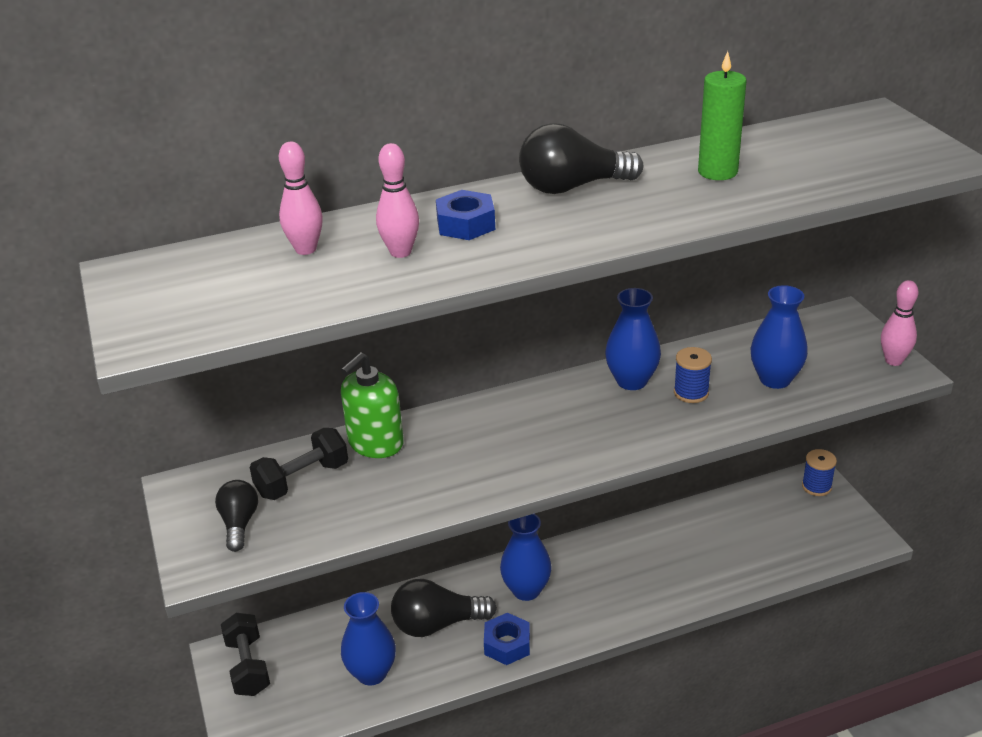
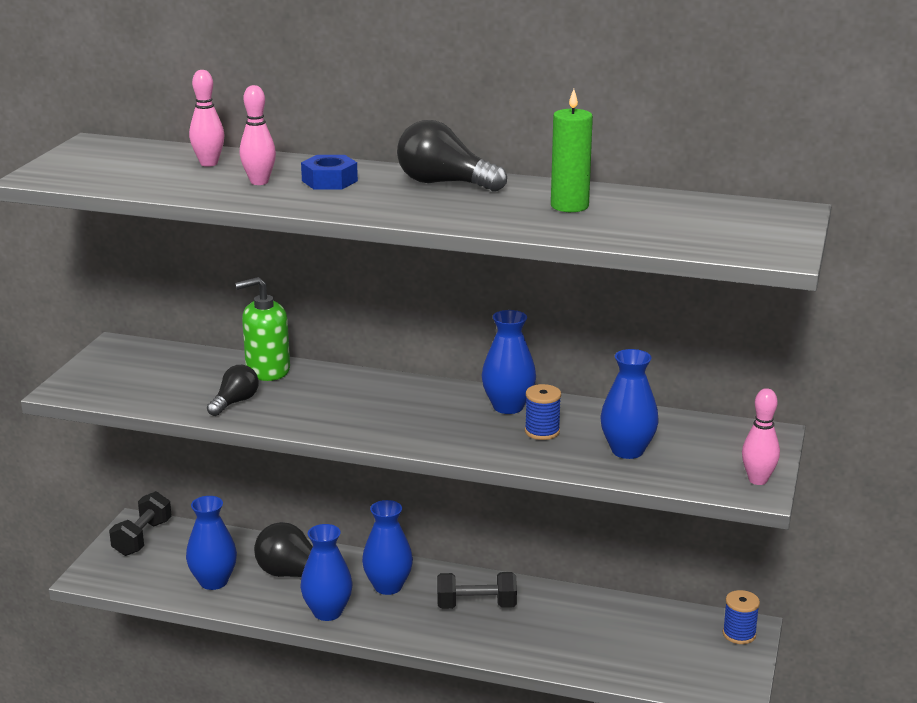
camera: 35 degrees right, 10 degrees down
(239, 524) = (120, 378): black light bulb -> black light bulb (235, 402)
(302, 479) = (191, 371): black dumbbell -> black dumbbell (476, 605)
(507, 644) = (327, 612): blue nut -> blue vase

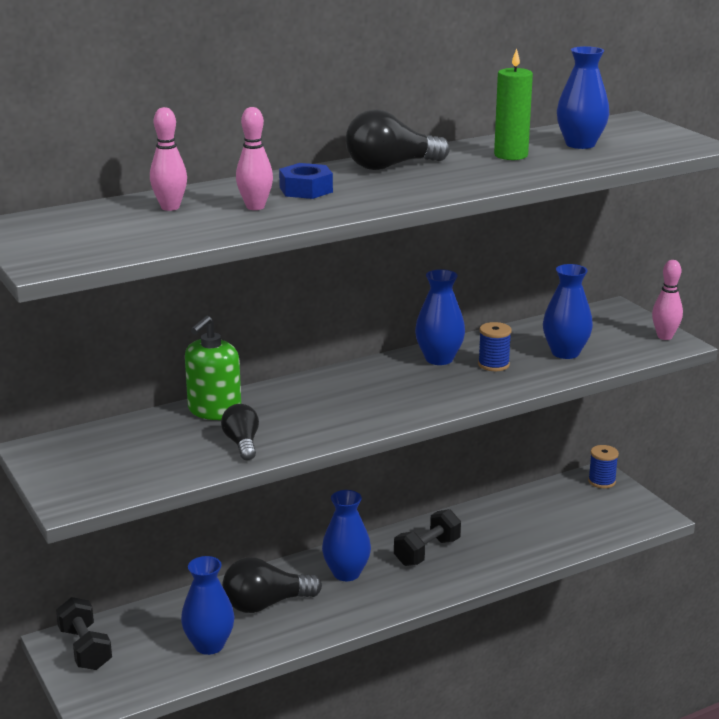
camera: 45 degrees left, 0 degrees up
(327, 612) = (336, 615): blue vase -> blue vase (580, 144)

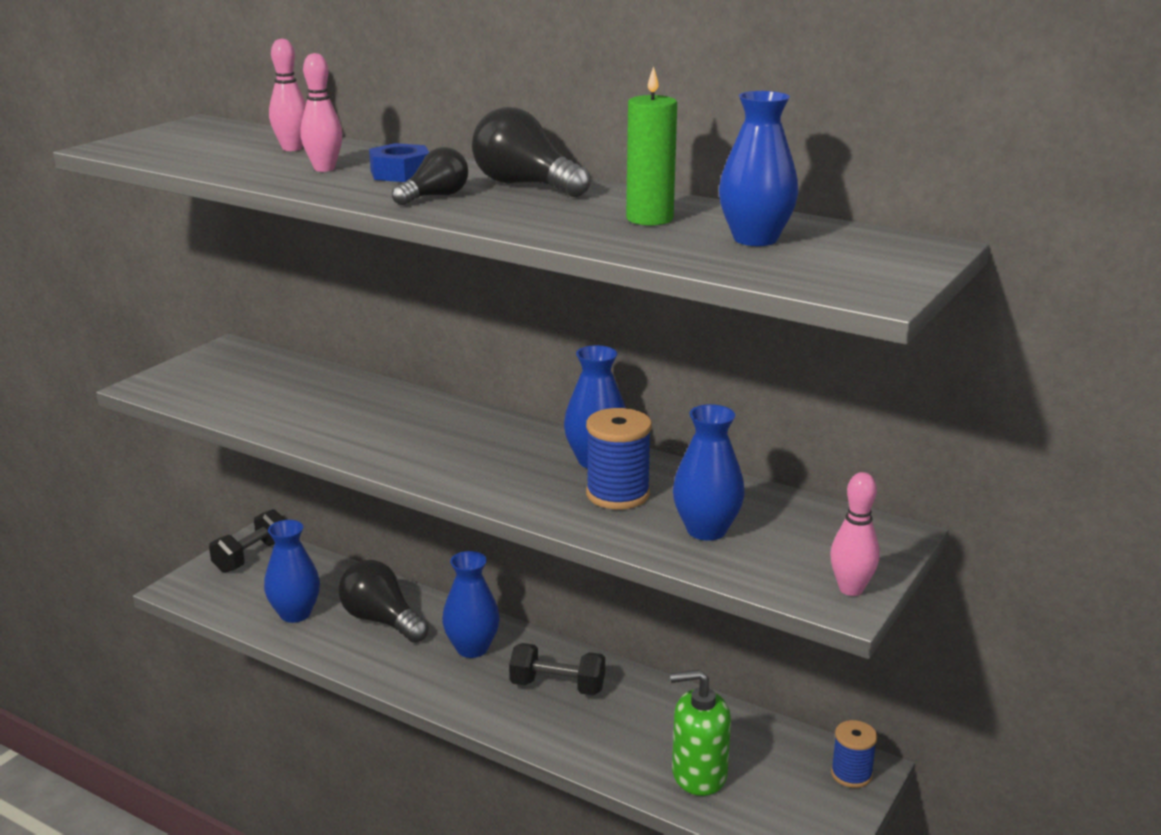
camera: 60 degrees right, 0 degrees up
(214, 410) = (361, 390): green soap dispenser -> green soap dispenser (698, 774)
(242, 443) = (303, 419): black light bulb -> black light bulb (435, 196)
(493, 364) = (617, 494): blue spool -> blue spool, size x1.51

